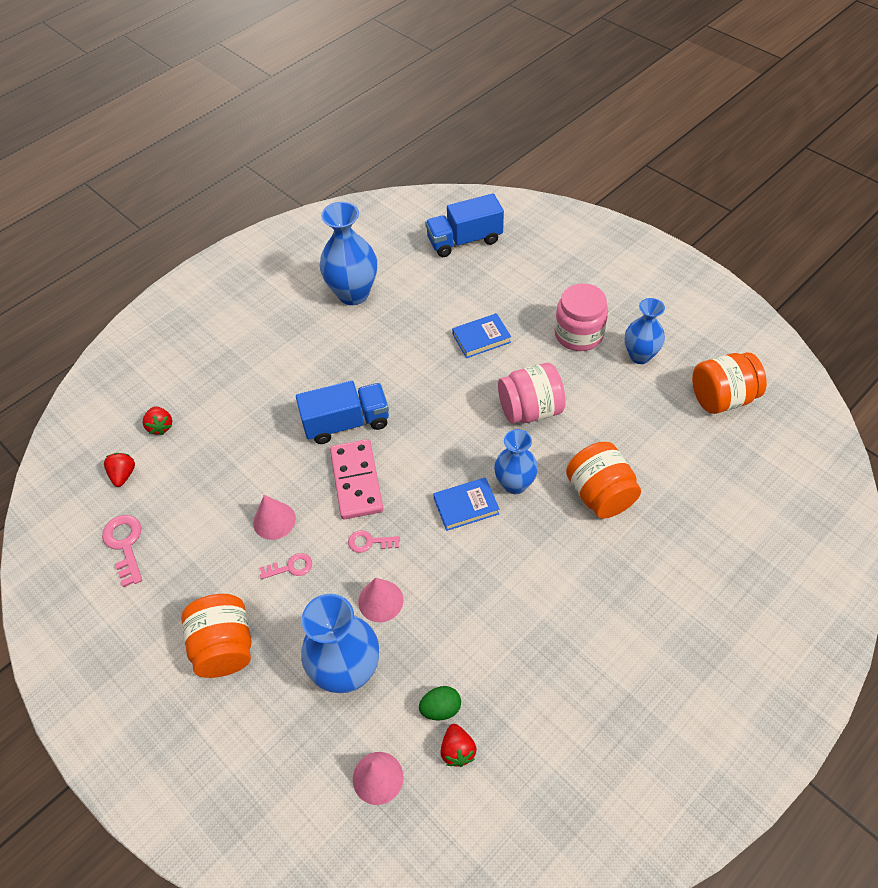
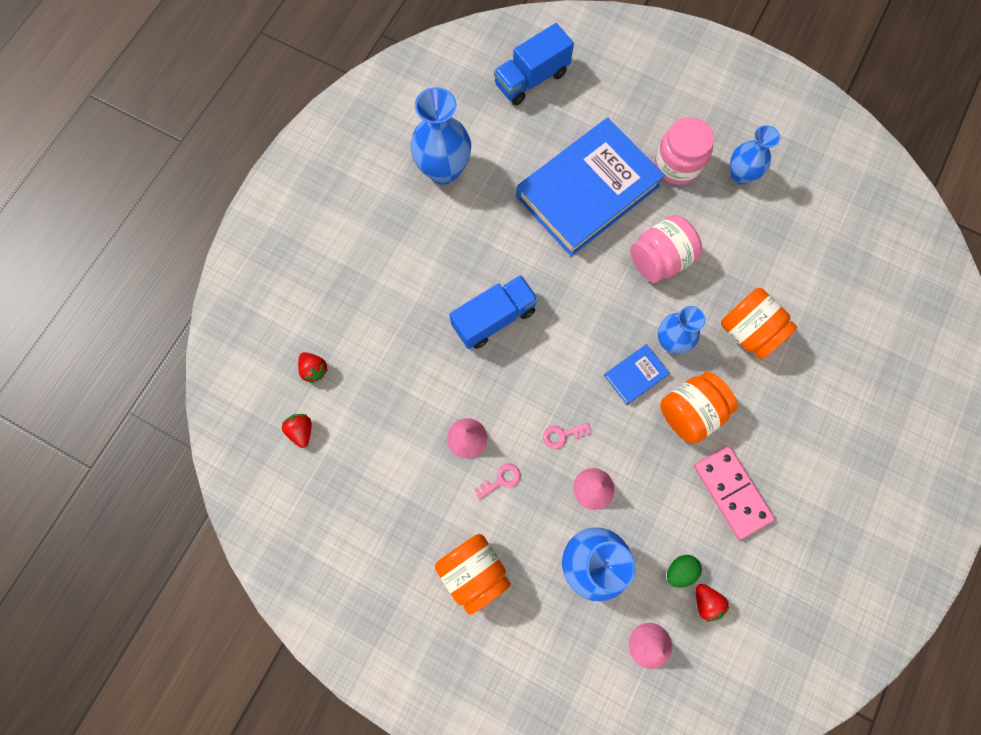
camera: 20 degrees left, 20 degrees up
(125, 544) = (337, 501): pink key -> none
(356, 481) = (527, 377): pink domino -> pink domino (731, 492)
(481, 338) = (587, 192): blue book -> blue book, size x2.44
(722, 398) = (825, 203): orange jar -> orange jar (690, 412)

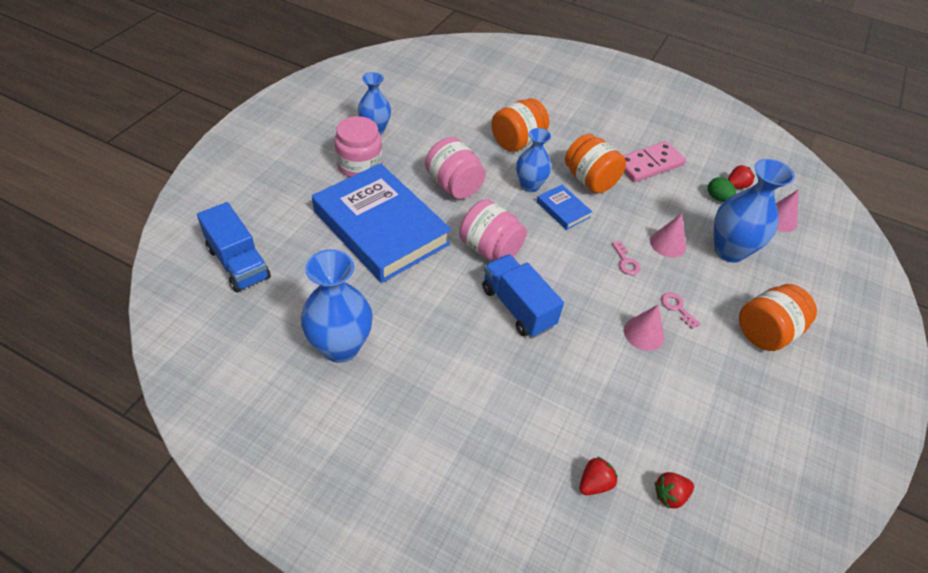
camera: 95 degrees left, 25 degrees down
(568, 295) = (490, 249): none -> pink jar

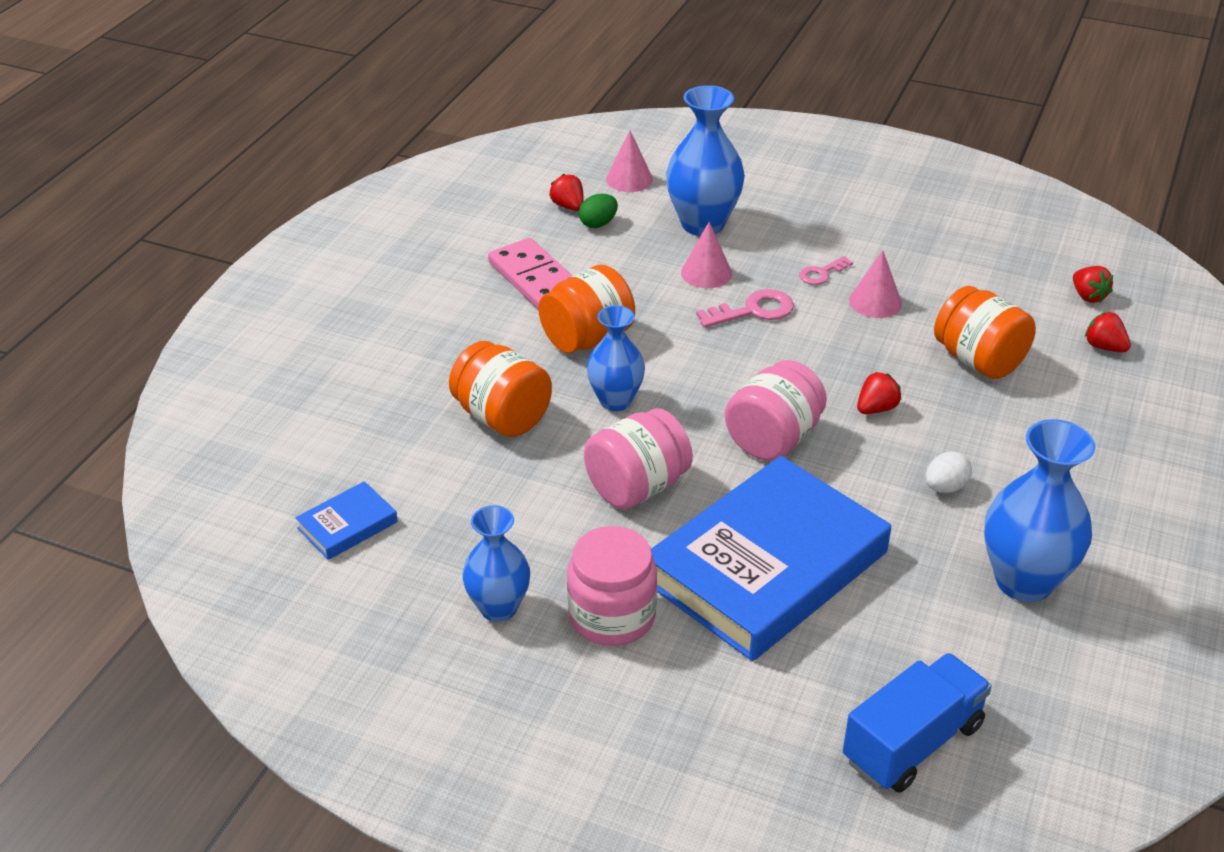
camera: 90 degrees left, 10 degrees down
(434, 326) = (945, 487): none -> white egg
(517, 307) = (876, 409): blue truck -> red strawberry
(563, 209) = (663, 366): blue book -> blue book (347, 525)
(626, 261) = (753, 310): pink key -> pink key, size x1.58
(766, 332) = (833, 212): orange jar -> orange jar (978, 360)

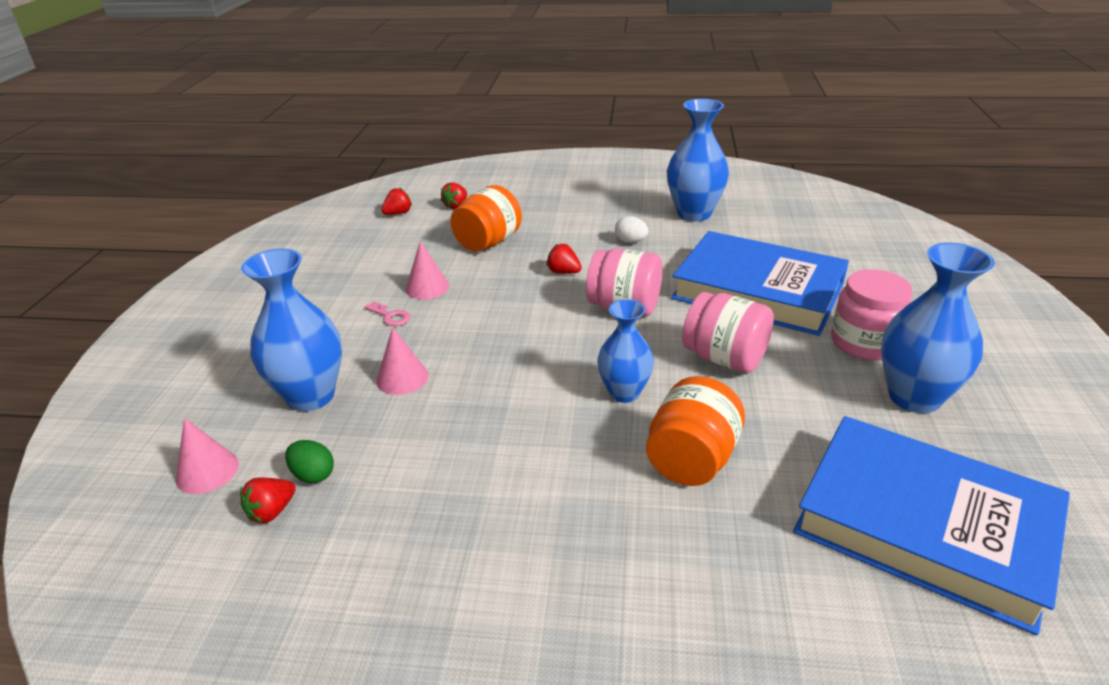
camera: 105 degrees left, 5 degrees down
(347, 525) = (923, 526): blue book -> blue book, size x2.44
(498, 608) = (914, 397): blue vase -> blue vase, size x1.55
(535, 279) = (440, 499): pink domino -> none
(587, 338) = (538, 432): orange jar -> none
(753, 310) = (457, 341): pink key -> none
(912, 743) = (844, 231): blue truck -> none

